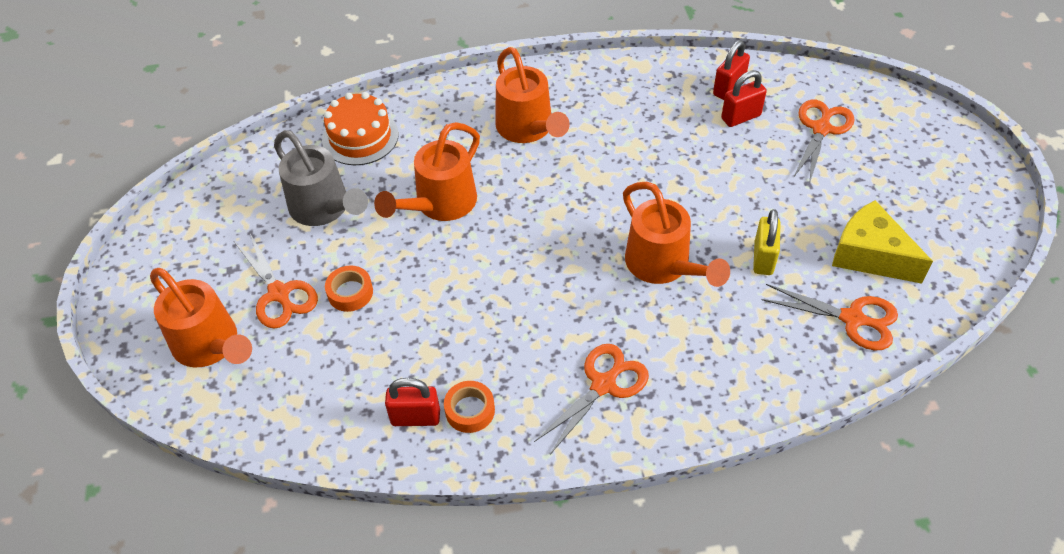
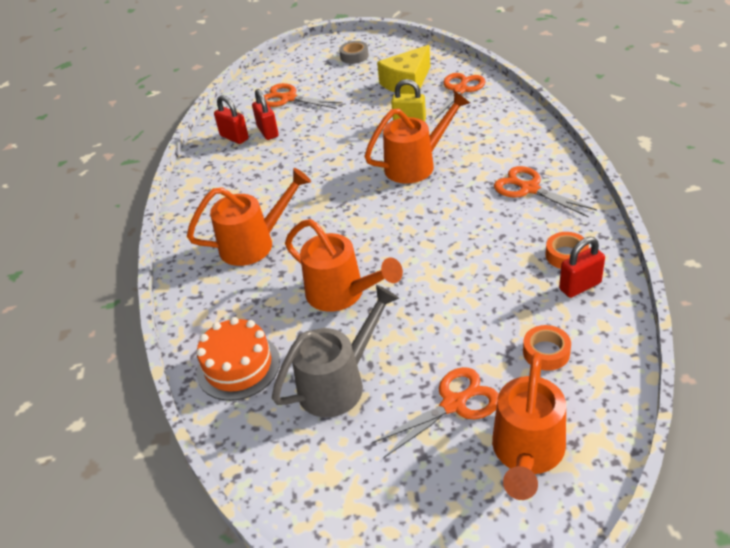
camera: 85 degrees left, 10 degrees down
(210, 346) = (527, 454): orange watering can -> orange watering can turned 150 degrees clockwise
(350, 292) = (450, 346): orange tape -> orange tape (546, 352)
(415, 417) = (580, 286): red padlock -> red padlock turned 60 degrees clockwise
(944, 191) = (354, 56): none -> grey tape

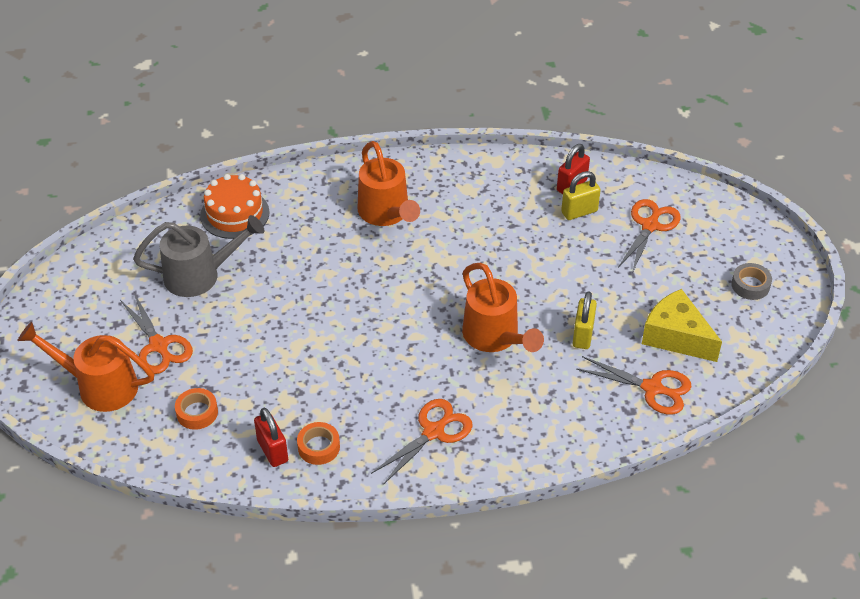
camera: 85 degrees right, 5 degrees up
(268, 132) = (579, 212): red padlock -> yellow padlock
(339, 383) = (200, 275): grey watering can -> grey watering can turned 60 degrees counterclockwise
(342, 294) = (303, 276): orange watering can -> none

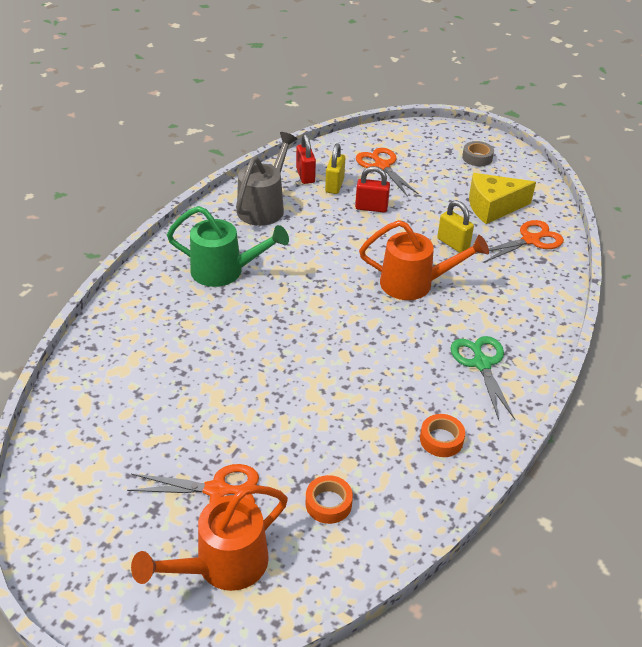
camera: 55 degrees left, 5 degrees down
(200, 275) = (162, 416): grey watering can -> grey watering can (264, 206)
(235, 214) = (114, 356): orange cake -> none
(272, 451) = (420, 472): red padlock -> red padlock (371, 208)
(386, 214) = (225, 271): orange watering can -> green watering can
(433, 431) = (481, 363): orange scissors -> green scissors

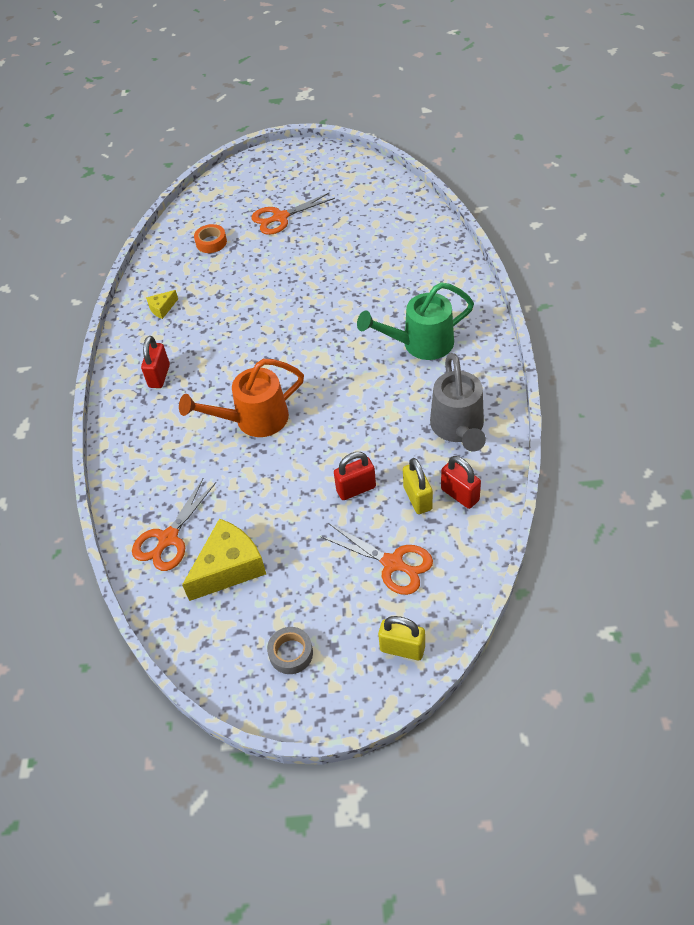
camera: 155 degrees right, 10 degrees up
(222, 565) = (247, 193): orange watering can -> none
(441, 439) = (162, 308): orange tape -> yellow cheese
(453, 244) = (245, 487): yellow padlock -> yellow padlock (402, 648)
(481, 363) = (159, 376): green scissors -> red padlock

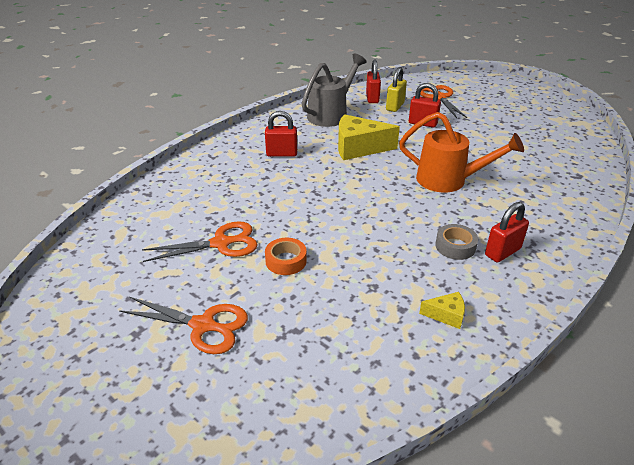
camera: 140 degrees left, 15 degrees down
(168, 539) = (568, 159): orange scissors -> orange scissors (221, 243)
(211, 242) = (309, 357): orange tape -> orange tape (286, 261)
(229, 568) = (535, 133): yellow cheese -> yellow cheese (359, 148)
(291, 653) = (525, 99): grey tape -> grey tape (455, 246)
(402, 648) = (468, 80): yellow padlock -> none
(420, 344) = (281, 154): green watering can -> red padlock

